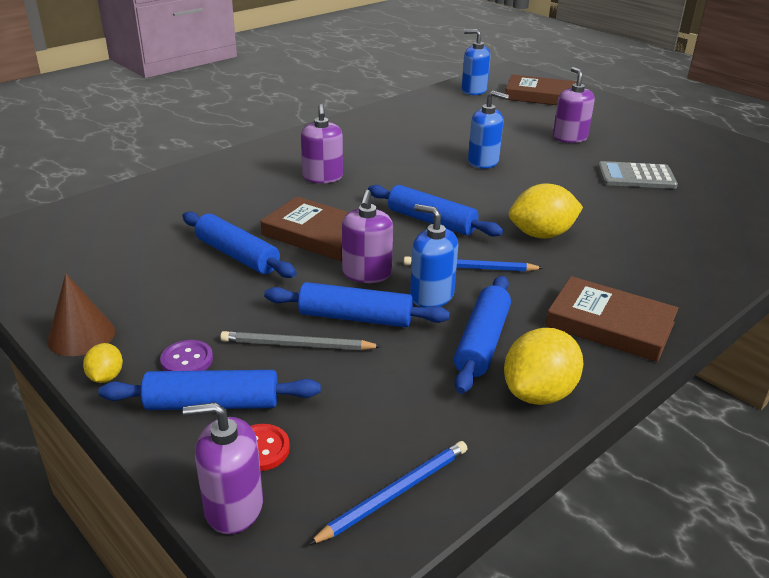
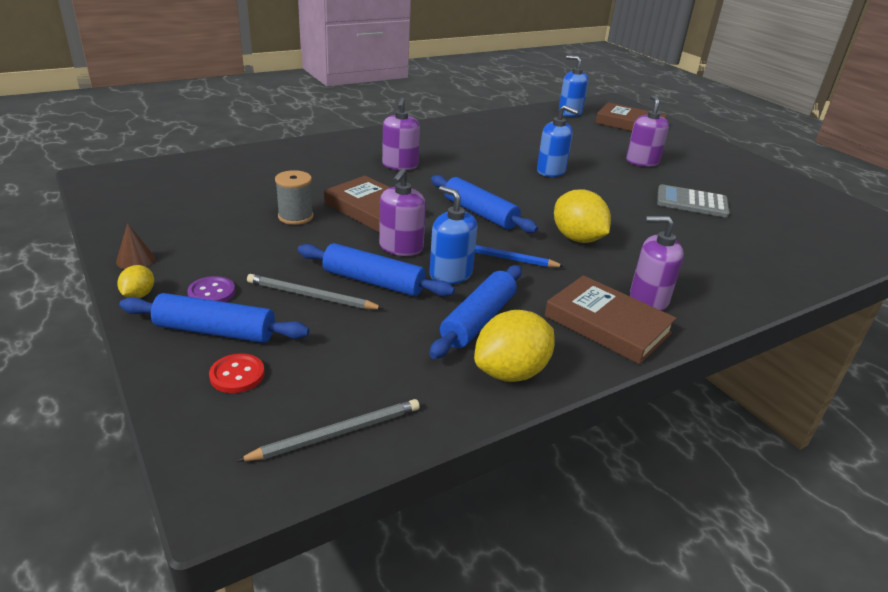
camera: 10 degrees right, 0 degrees up
(81, 335) = (135, 260): brown cone -> brown cone, size x0.64
(233, 507) = (190, 418): purple soap dispenser -> purple soap dispenser (648, 299)
(237, 255) = (295, 216): blue rolling pin -> grey spool
(395, 493) = (337, 433): blue pencil -> grey pencil
(541, 235) = (577, 238): yellow lemon -> yellow lemon turned 60 degrees clockwise

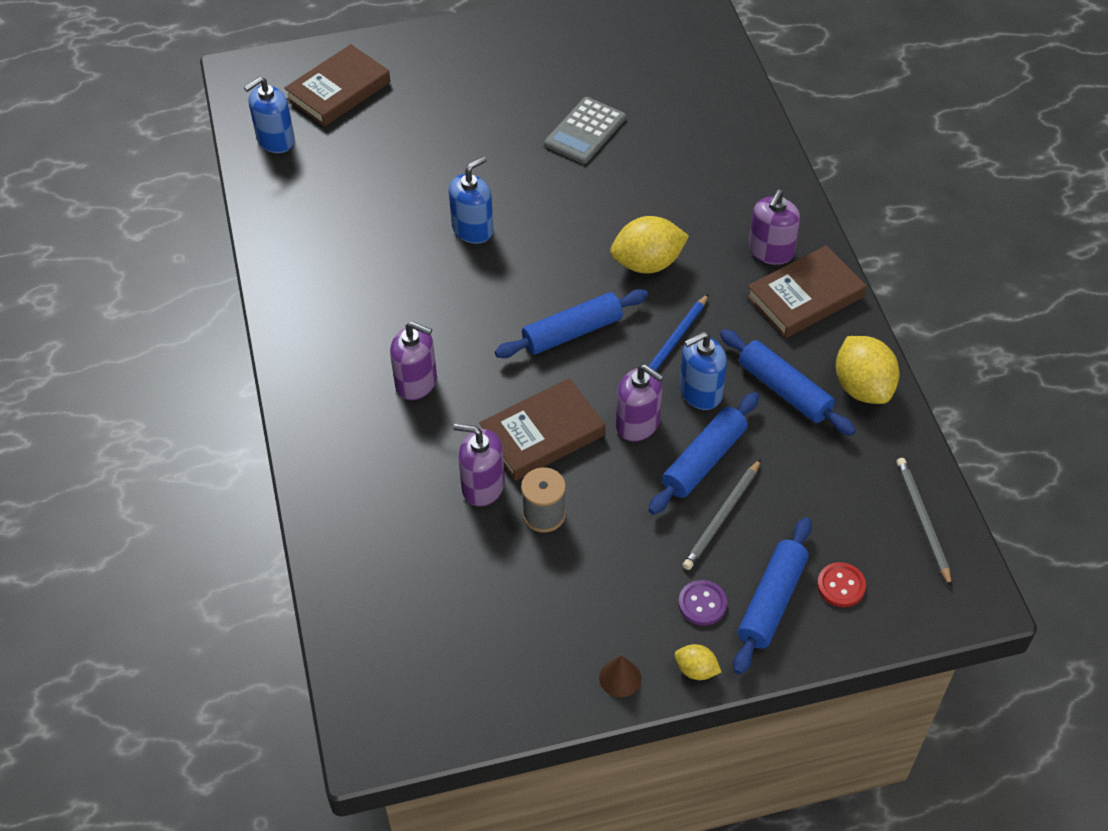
camera: 70 degrees left, 20 degrees up
(642, 162) = (466, 129): purple soap dispenser -> purple soap dispenser (483, 486)

